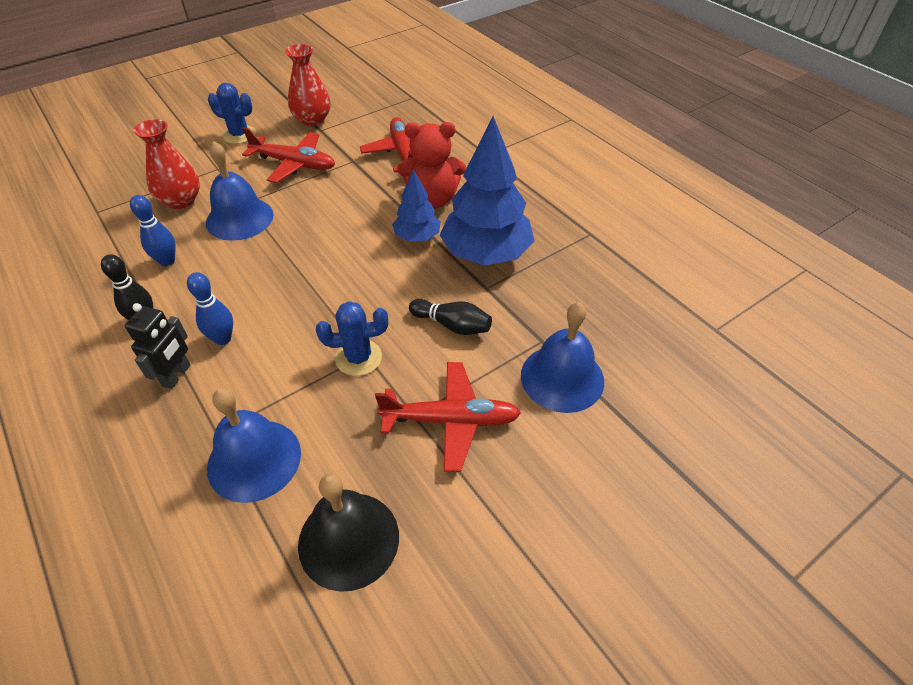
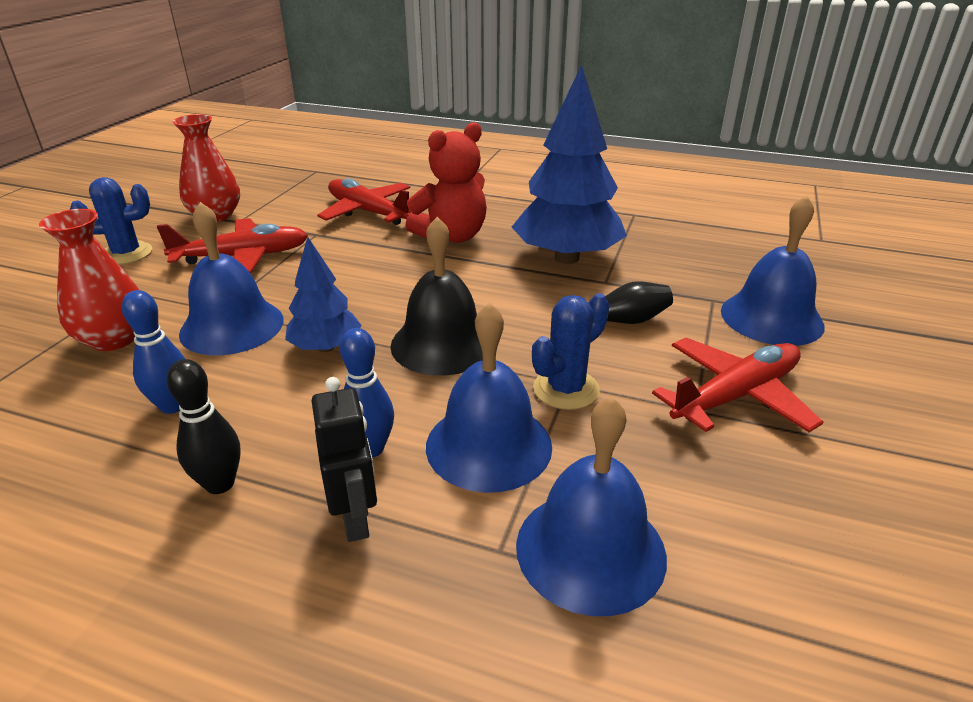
camera: 35 degrees left, 15 degrees down
(277, 370) = (488, 445): none -> blue bell
(348, 539) = (810, 560): black bell -> black bell (442, 344)
(417, 237) = (479, 269): blue tree -> blue tree (325, 347)

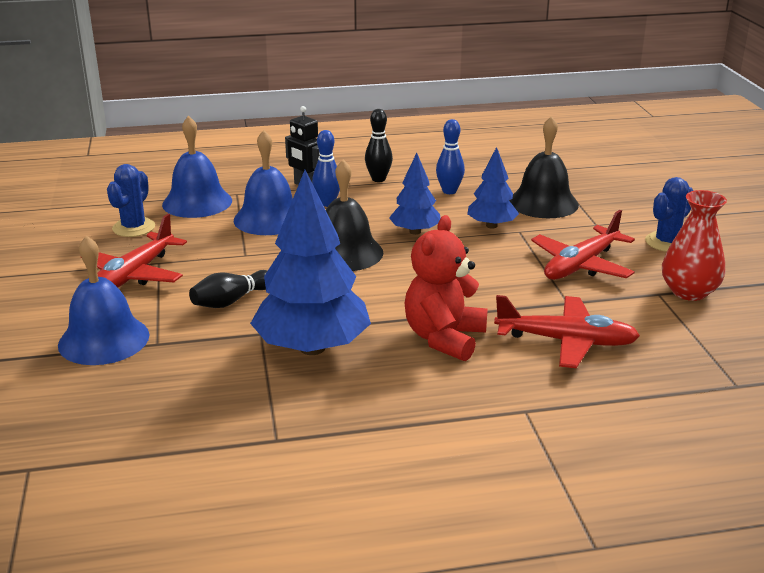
camera: 150 degrees right, 5 degrees down
(114, 339) = (543, 203): red vase -> black bell
(232, 326) = (491, 225): blue bell -> blue tree
(566, 389) = (244, 251): blue cactus -> blue cactus (134, 228)

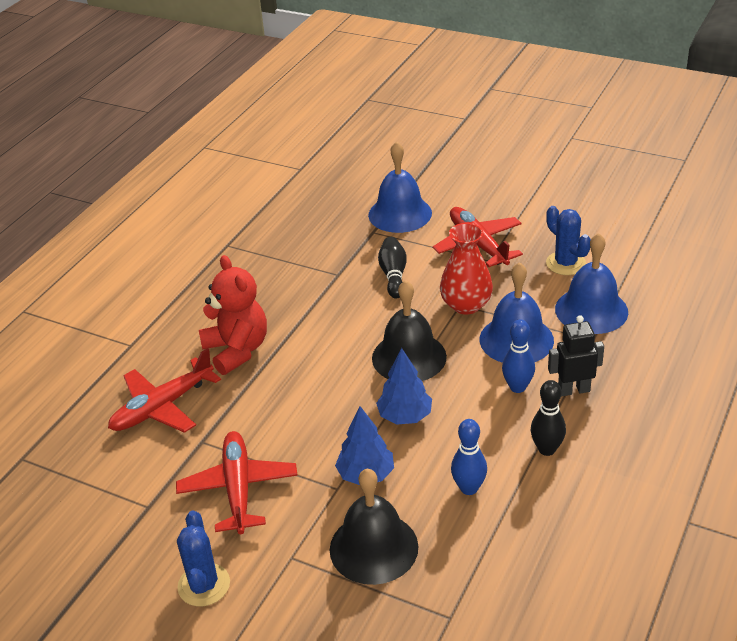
camera: 130 degrees right, 10 degrees up
(312, 348) = (295, 289): blue tree -> none
(689, 292) = (126, 528): red vase -> red vase (466, 305)

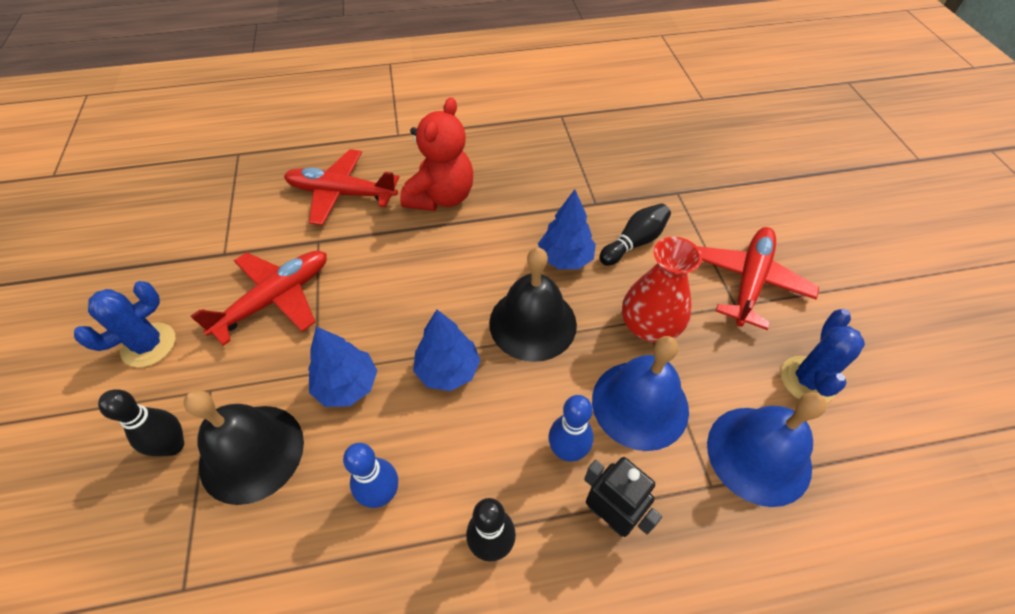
camera: 50 degrees right, 15 degrees up
(324, 593) = (173, 445): none -> black bowling pin
(371, 314) = (565, 258): none -> blue tree
(400, 214) = (723, 196): blue bell -> none

